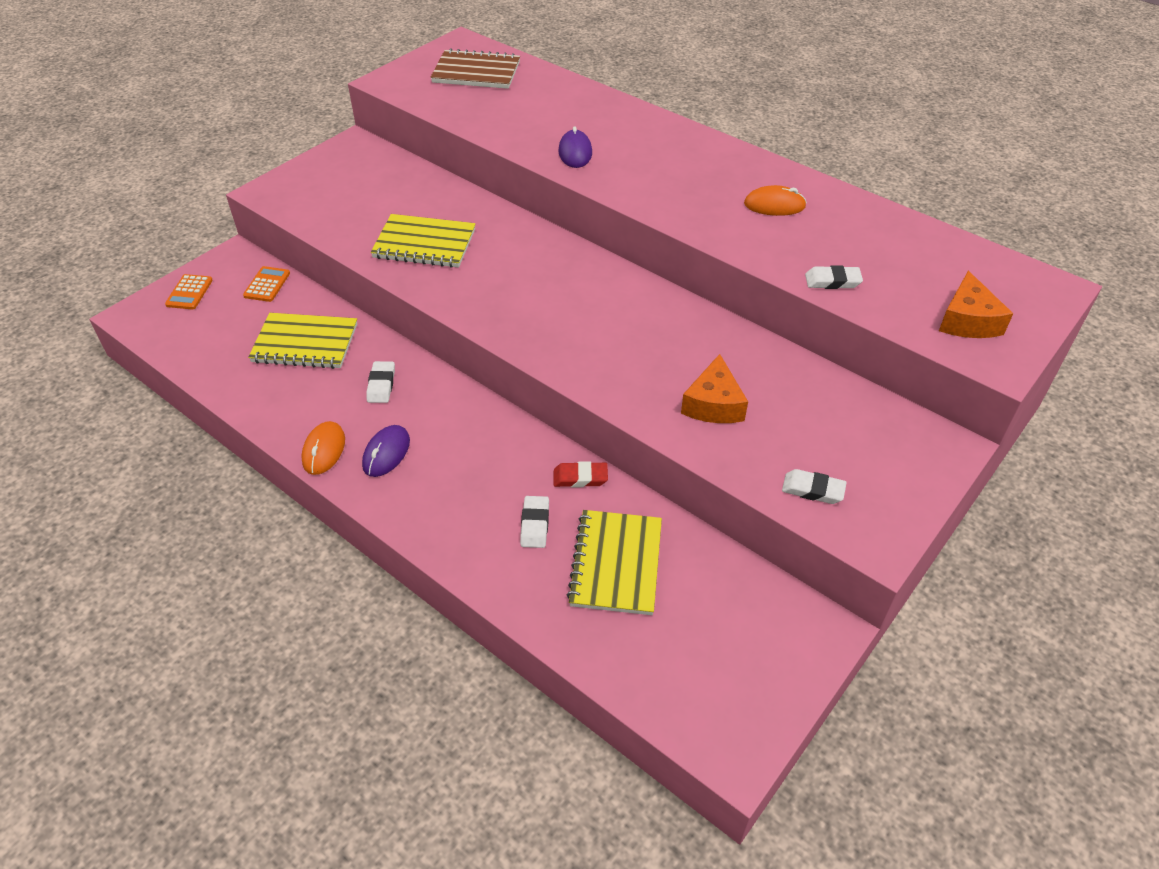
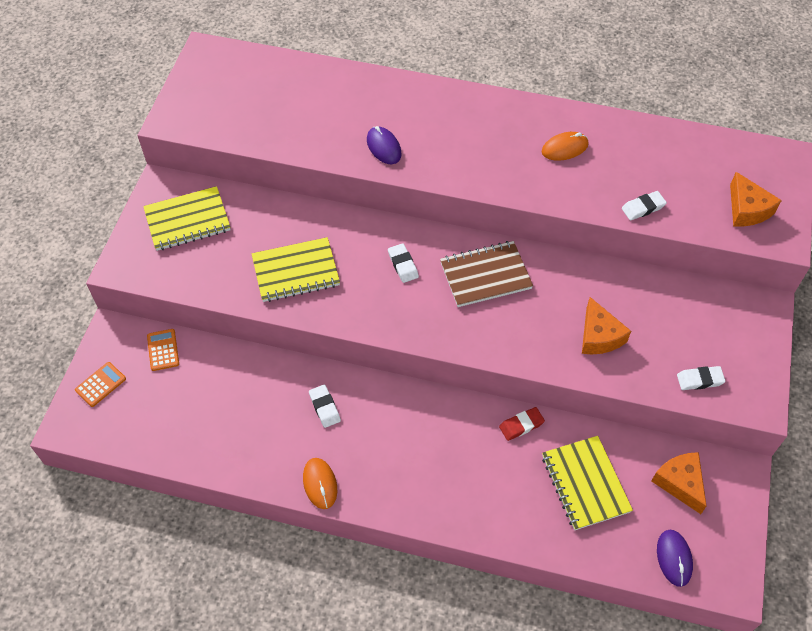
camera: 25 degrees left, 10 degrees up
(189, 292) = (100, 384): orange calculator -> orange calculator turned 120 degrees counterclockwise
(305, 343) = (237, 394): yellow notebook -> yellow notebook (187, 220)
(386, 453) = (369, 466): purple mouse -> purple mouse (674, 558)
(476, 72) = (244, 84): brown notebook -> brown notebook (485, 275)
(535, 524) = (513, 477): white eraser -> white eraser (403, 265)
(736, 610) = (680, 483): none -> orange cheese

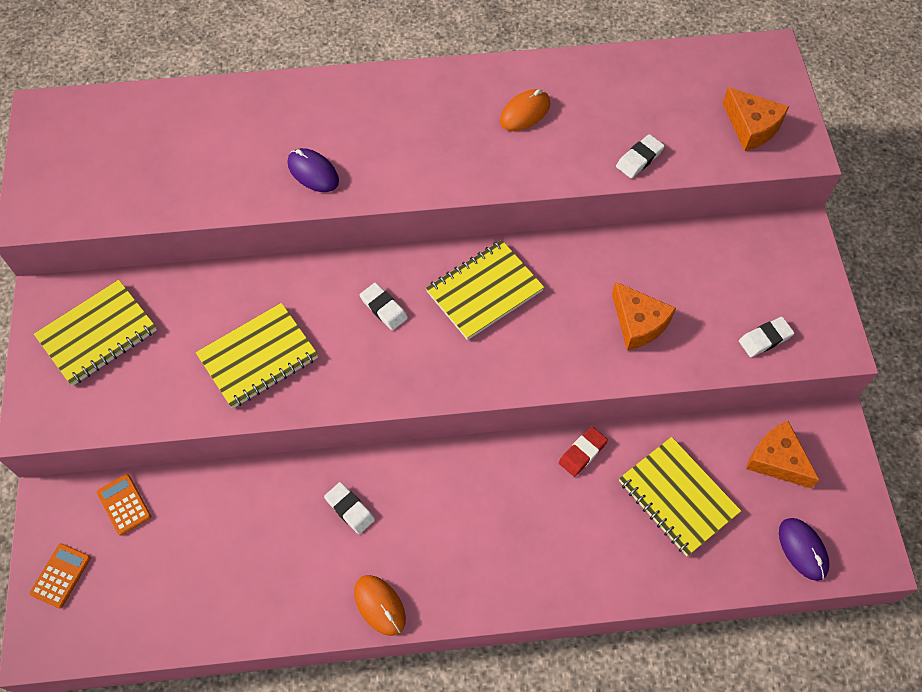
camera: 20 degrees left, 5 degrees up
(485, 275) = (484, 291): brown notebook -> yellow notebook

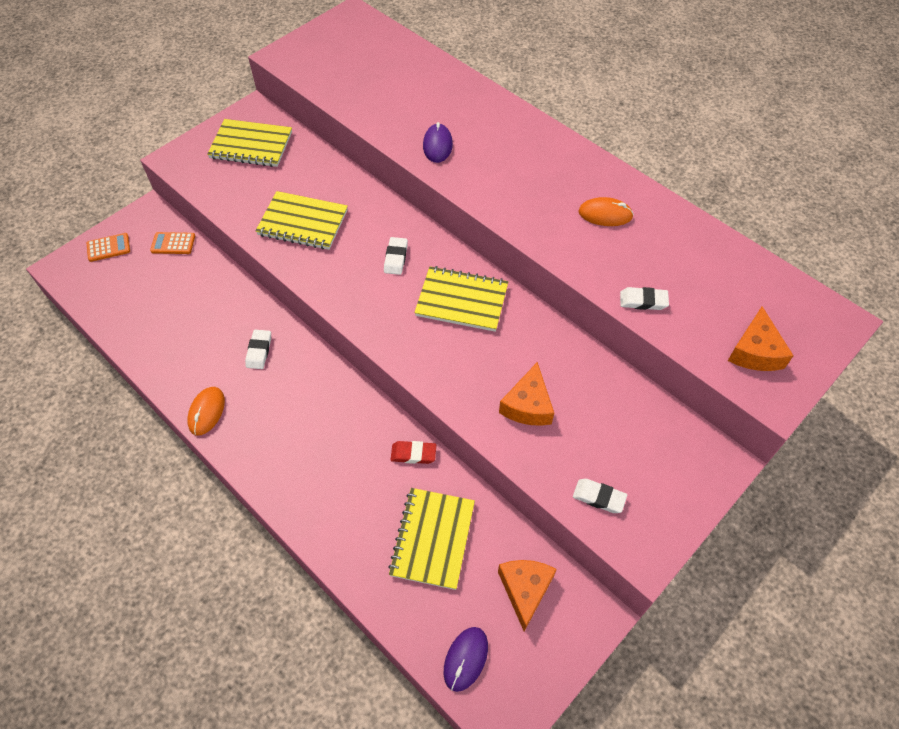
camera: 50 degrees right, 5 degrees down
(124, 504) = (173, 243): orange calculator -> orange calculator turned 105 degrees counterclockwise

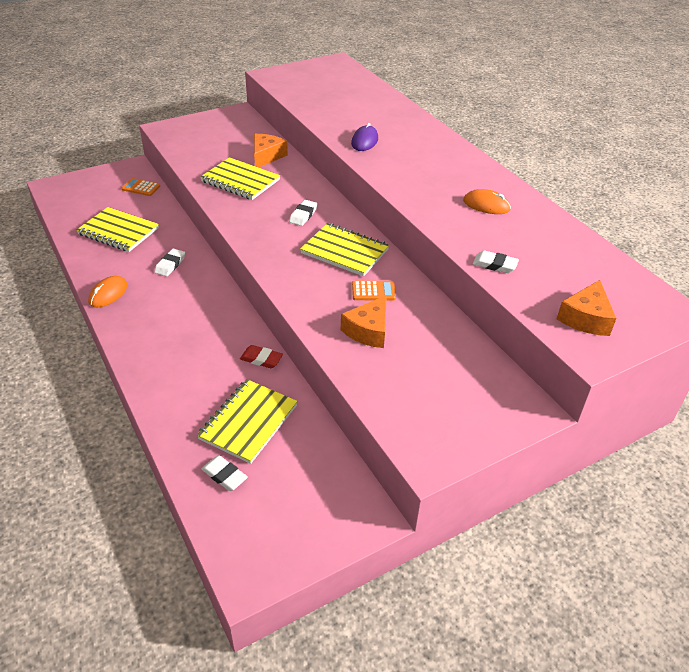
camera: 15 degrees right, 15 degrees down
(108, 247) = (92, 181): orange calculator -> orange calculator (373, 291)
(251, 145) = (225, 131): yellow notebook -> yellow notebook (118, 231)
(466, 659) = (234, 519): purple mouse -> none
(525, 590) = (313, 481): orange cheese -> orange cheese (266, 156)
(599, 497) = (403, 408): white eraser -> white eraser (224, 475)

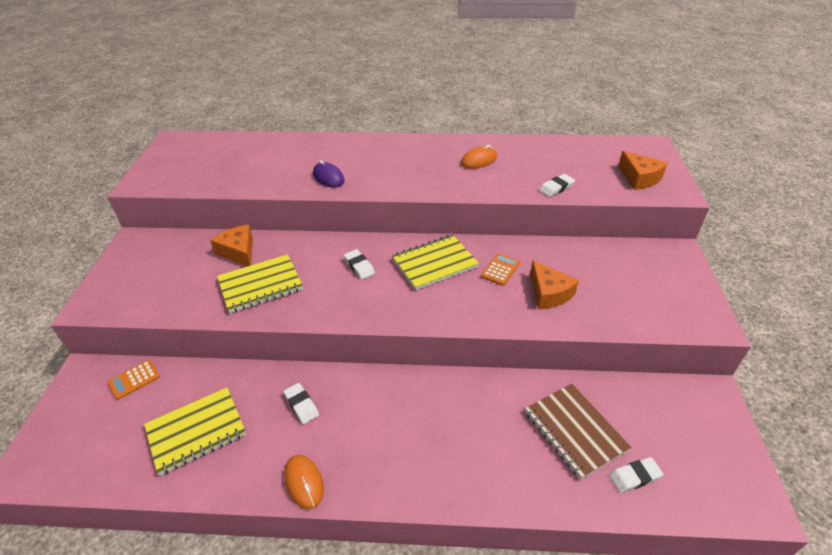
camera: 55 degrees left, 0 degrees up
(248, 422) = (574, 431): yellow notebook -> brown notebook
(261, 359) = (497, 388): red eraser -> none

